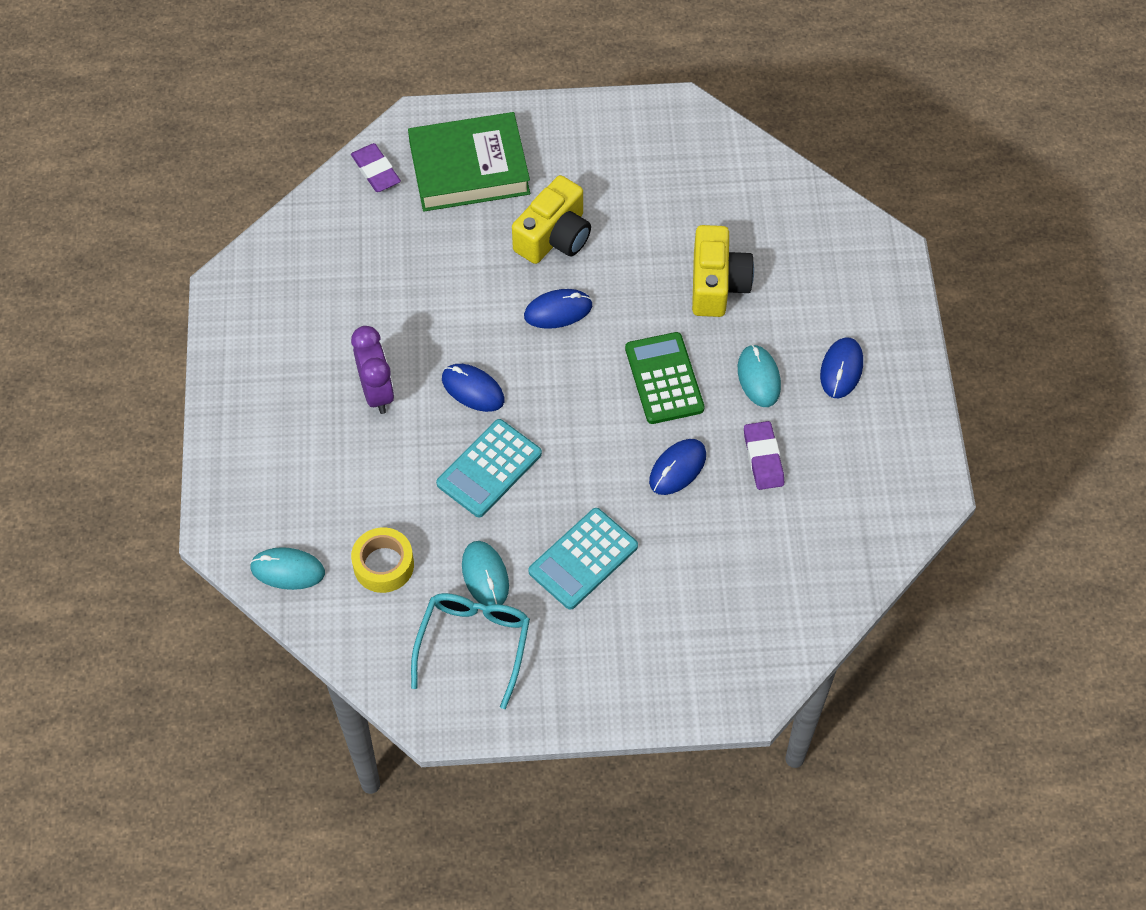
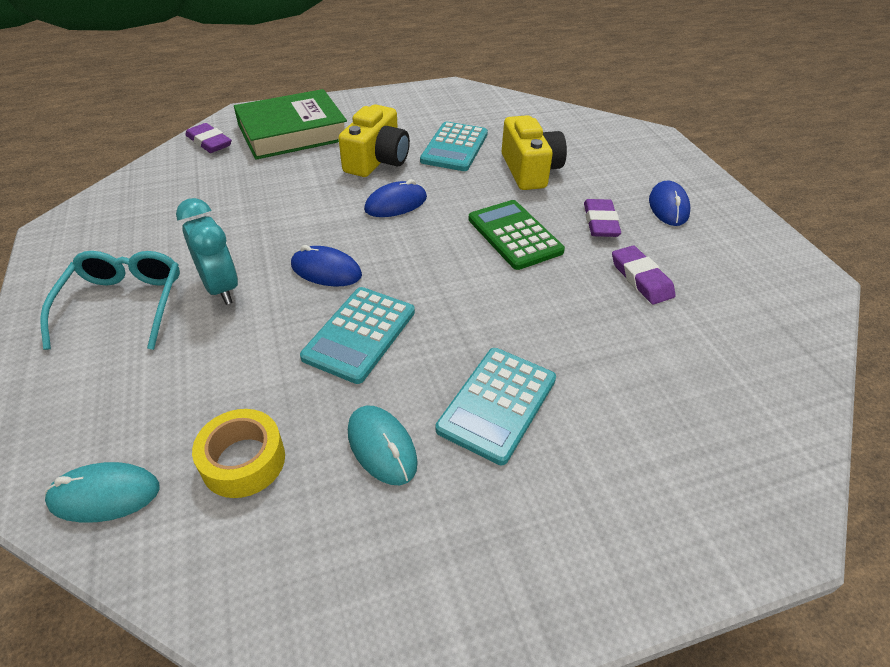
camera: 15 degrees left, 15 degrees down
(377, 392) = (221, 288): purple clock -> turquoise clock
(473, 645) = (387, 541): turquoise glasses -> turquoise glasses (123, 305)
(646, 229) = (454, 147): none -> turquoise calculator
(677, 468) = (562, 300): blue mouse -> none
(758, 377) = (600, 222): turquoise mouse -> purple eraser

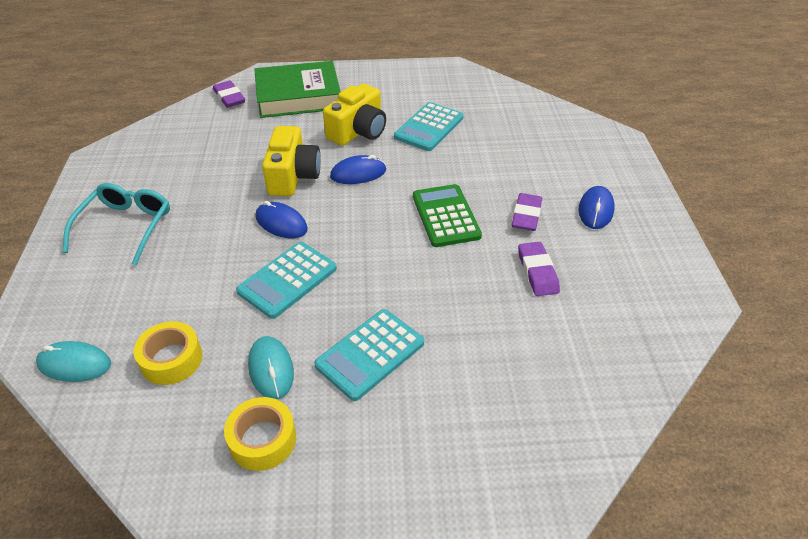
camera: 15 degrees right, 0 degrees up
(221, 288) = (198, 225): turquoise clock -> none
(406, 541) = (262, 440): none -> yellow tape
(530, 170) = (486, 158): yellow camera -> yellow camera (293, 176)

